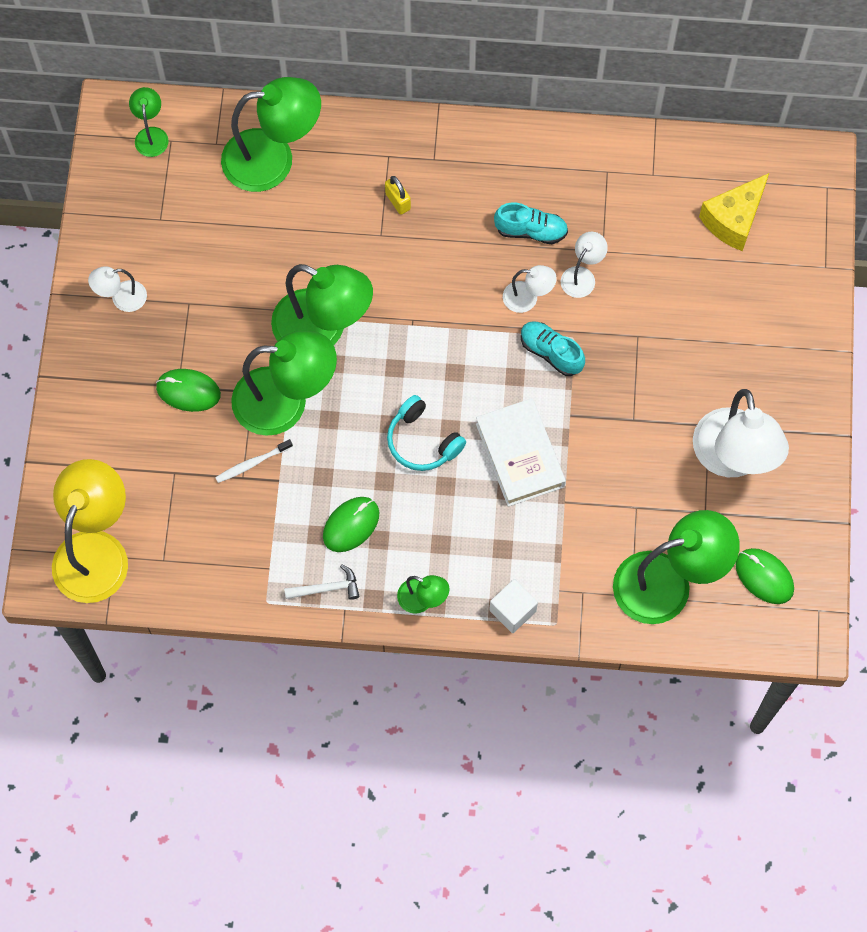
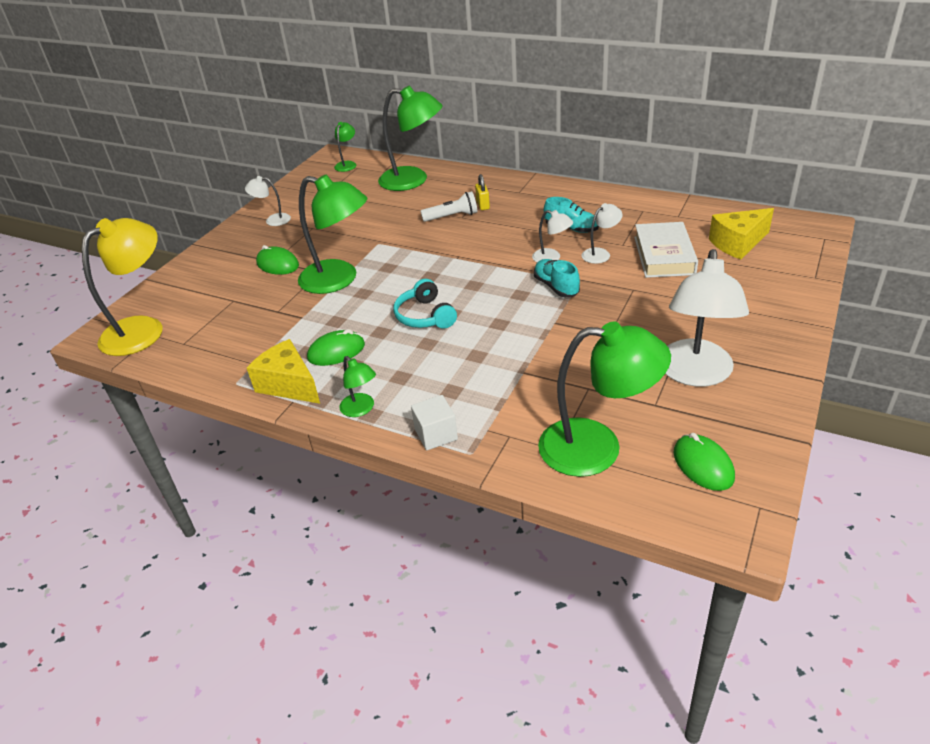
camera: 25 degrees right, 30 degrees down
(252, 463) = (290, 305): white toothbrush -> none
(323, 330) = (391, 251): green lamp -> none
(327, 588) = (289, 385): white hammer -> yellow cheese
(368, 237) = (452, 216): none -> white flashlight
(519, 455) = (499, 337): white book -> white book (664, 255)

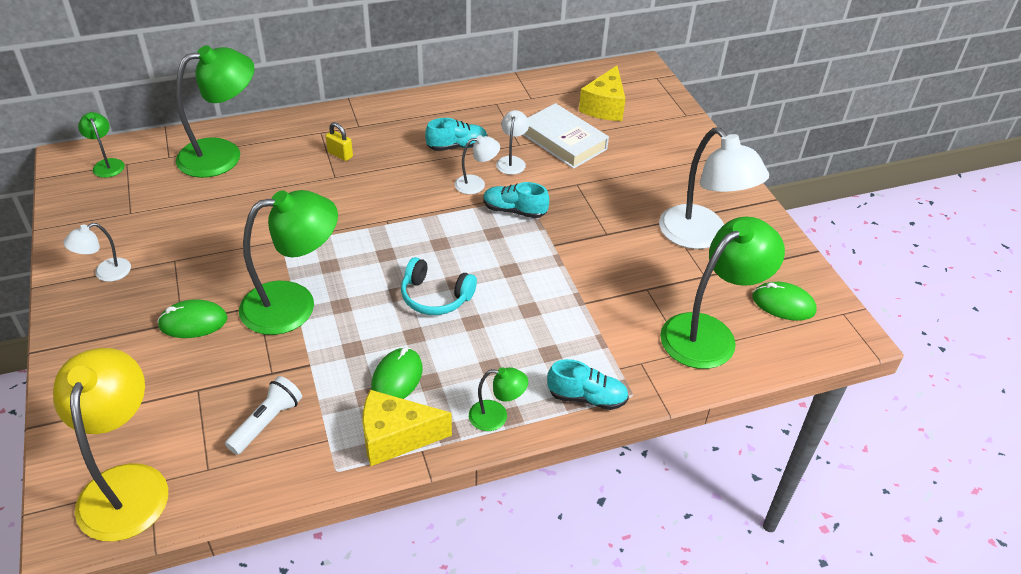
camera: 50 degrees left, 5 degrees up
(436, 434) = (587, 397): white cube -> turquoise shoe
(452, 216) = (324, 180): white flashlight -> white flashlight (267, 423)

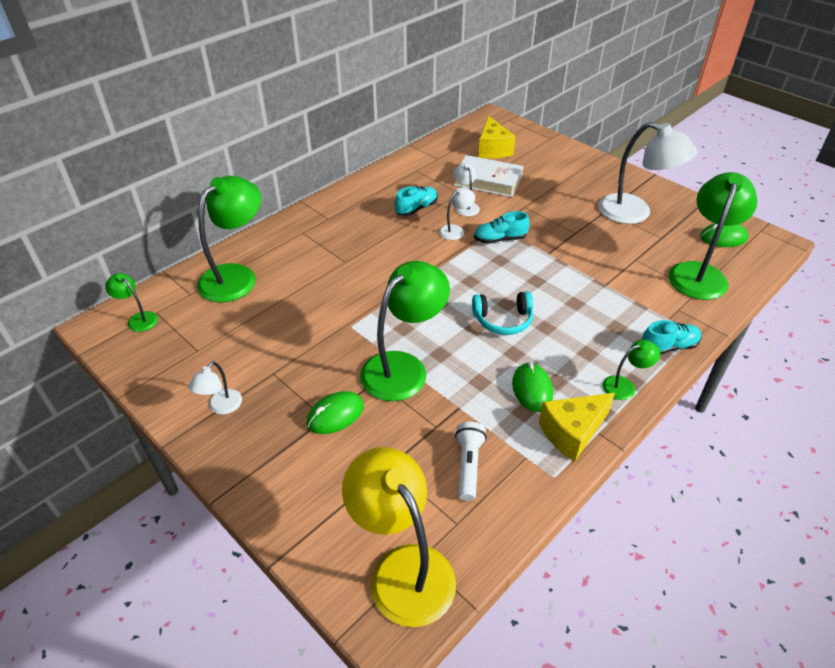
camera: 25 degrees left, 0 degrees up
(340, 155) = (334, 244): yellow padlock -> none

